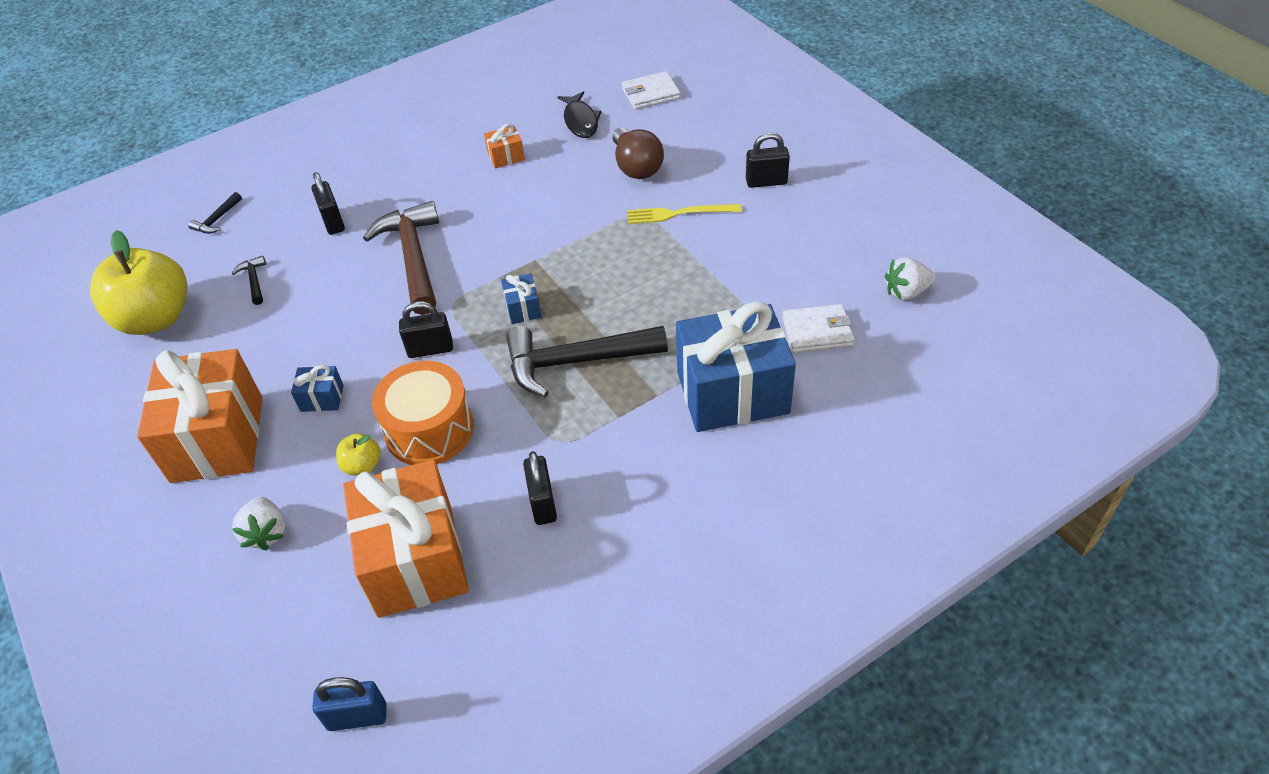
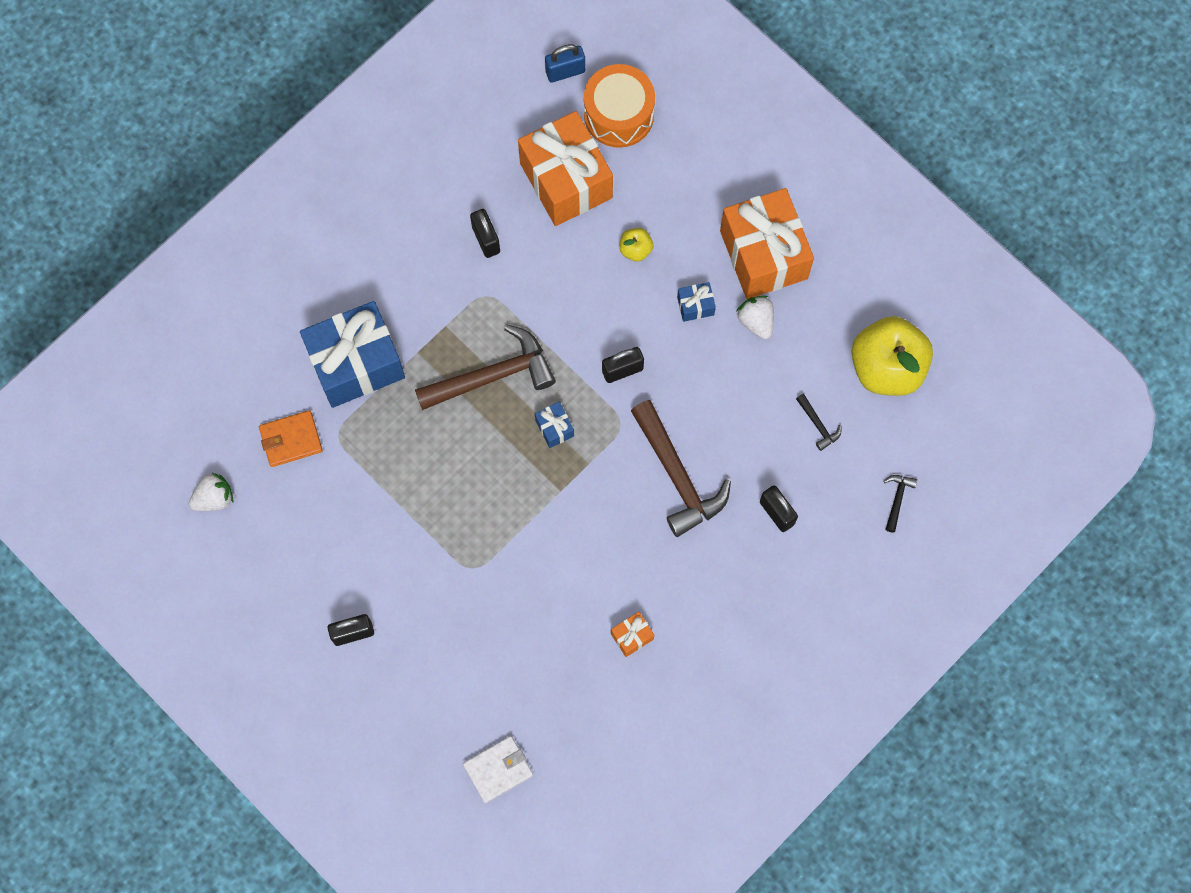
camera: 165 degrees right, 25 degrees up
(266, 533) = (684, 183): white strawberry -> white strawberry (756, 321)
(429, 429) = (594, 290): orange drum -> orange drum (619, 115)
(576, 362) = (492, 375): black hammer -> brown hammer
(580, 121) = (566, 708): black fish -> none
(636, 167) = (490, 638): brown light bulb -> none
(679, 213) = (434, 573): yellow fork -> none
(817, 331) = (291, 440): white wallet -> orange wallet

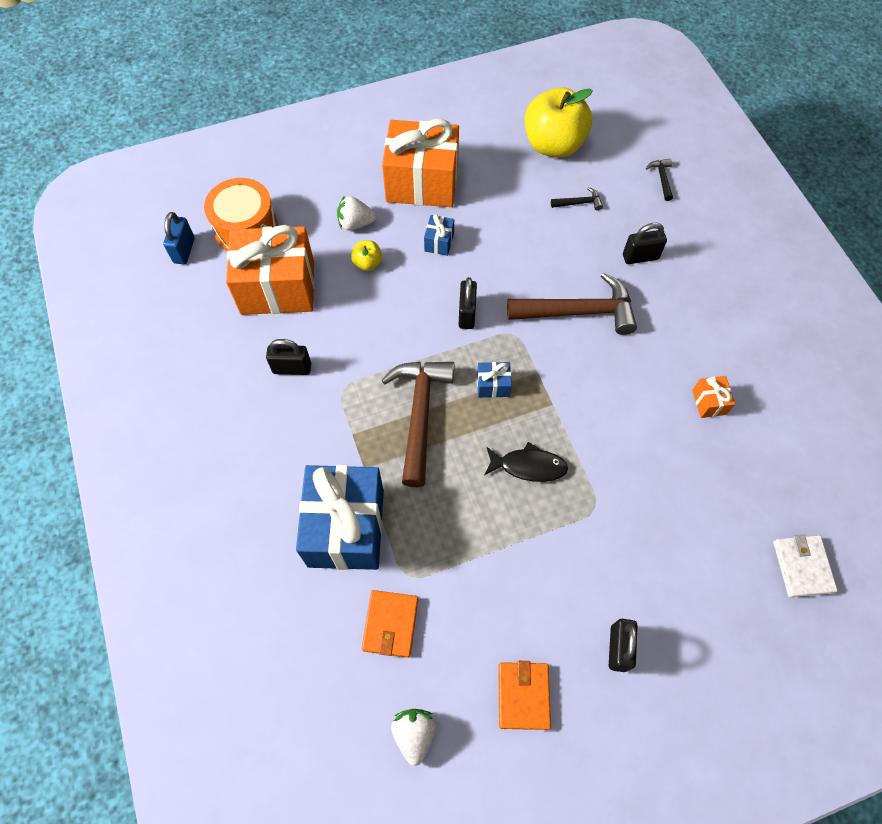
camera: 65 degrees left, 10 degrees down
(280, 570) = (523, 695): none -> orange wallet
(486, 494) = (528, 466): none -> black fish
(756, 321) = (473, 208): white strawberry -> white strawberry (355, 223)
(897, 499) = (661, 178): black hammer -> black hammer turned 45 degrees clockwise

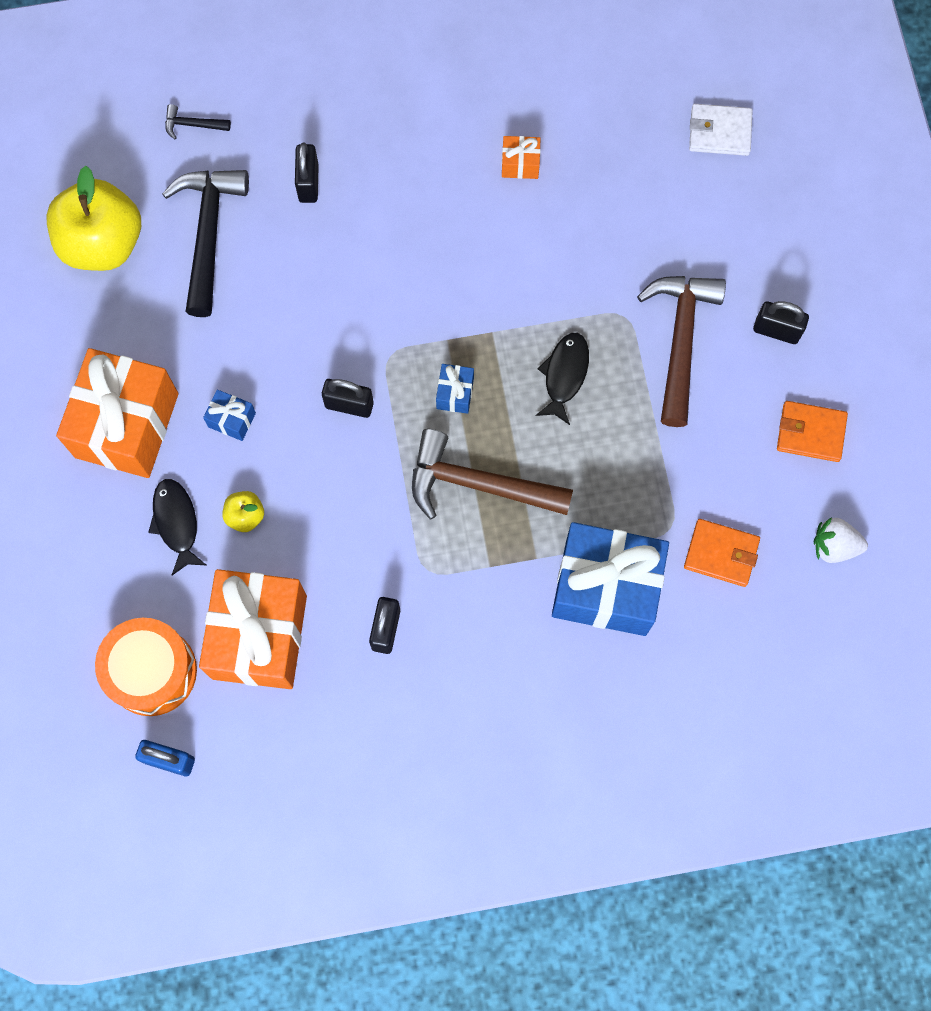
camera: 80 degrees left, 10 degrees up
(355, 223) = (176, 523): white strawberry -> black fish
(578, 311) = (373, 273): brown hammer -> brown hammer (680, 341)
(579, 203) = (208, 234): black hammer -> black hammer, size x2.32

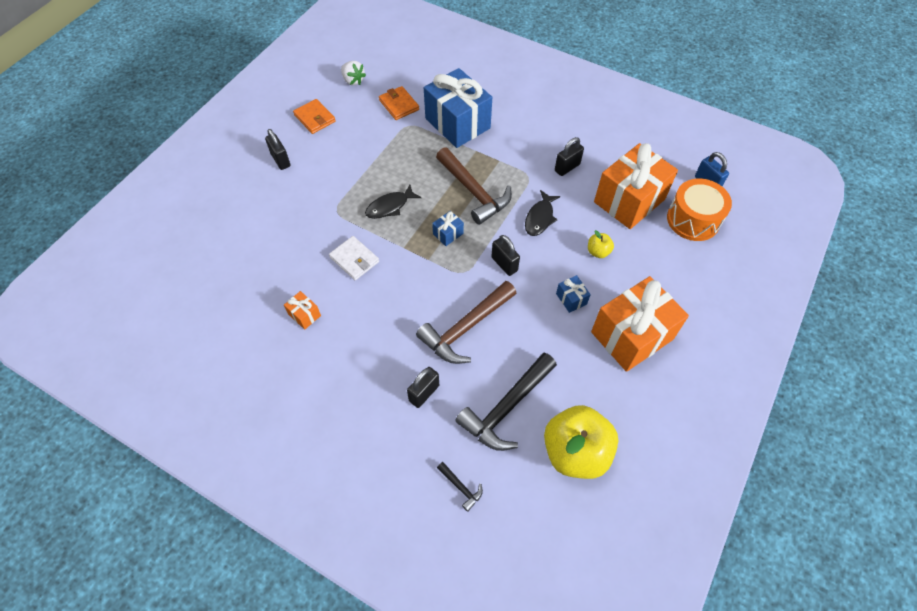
camera: 140 degrees left, 15 degrees down
(176, 523) = (637, 272): black fish -> black fish (540, 218)
(680, 341) = (324, 184): brown hammer -> brown hammer (466, 328)
(719, 132) = (196, 256): white wallet -> white wallet (354, 259)

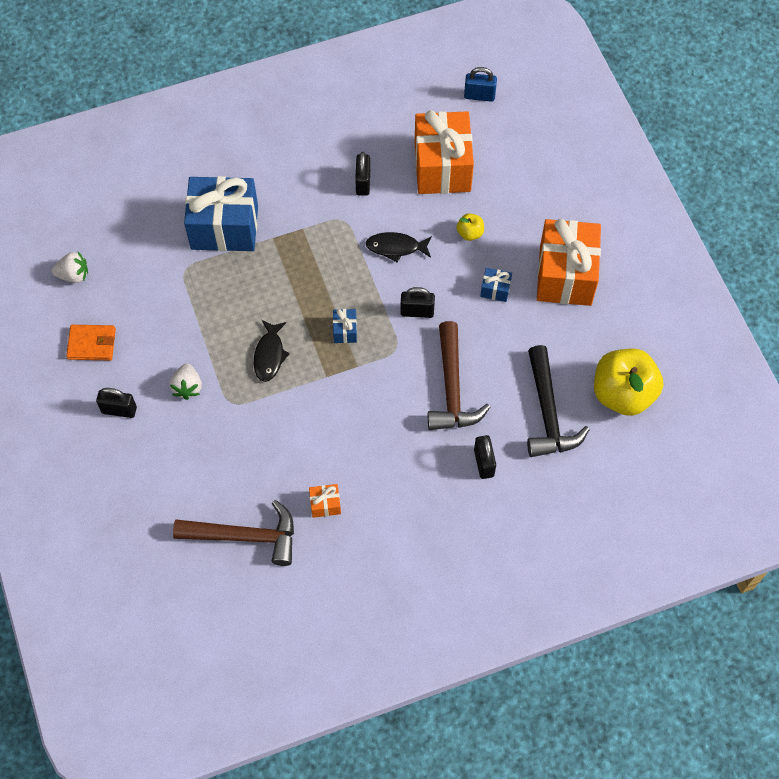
camera: 50 degrees left, 5 degrees up
(327, 181) = (187, 387): none -> white strawberry
(354, 259) = (302, 425): white wallet -> none
(399, 105) = (150, 259): orange wallet -> none
(461, 487) = (584, 494): black hammer -> none
(474, 192) = (318, 276): brown hammer -> brown hammer (245, 536)
(540, 218) = (396, 247): black fish -> black fish turned 120 degrees clockwise
(693, 219) = (504, 139): orange drum -> none

